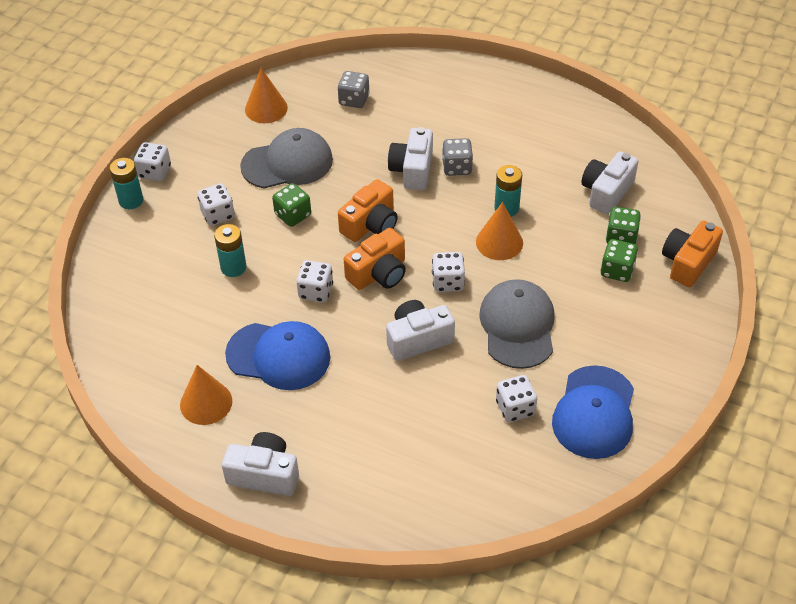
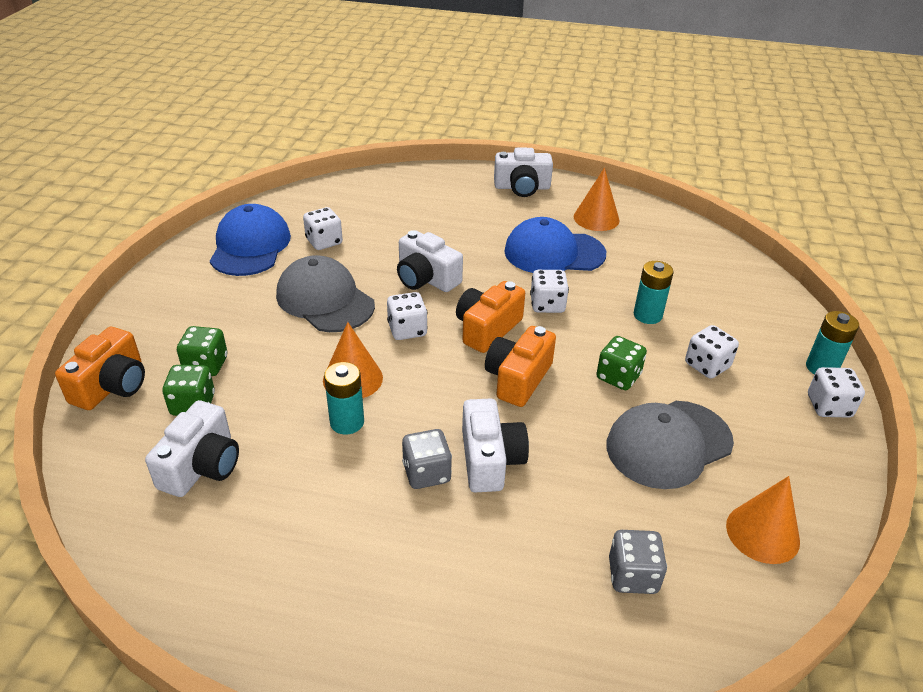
camera: 165 degrees right, 10 degrees down
(418, 339) = (426, 278): white camera -> white camera turned 75 degrees clockwise
(517, 326) = (325, 300): grey cap -> grey cap turned 150 degrees clockwise

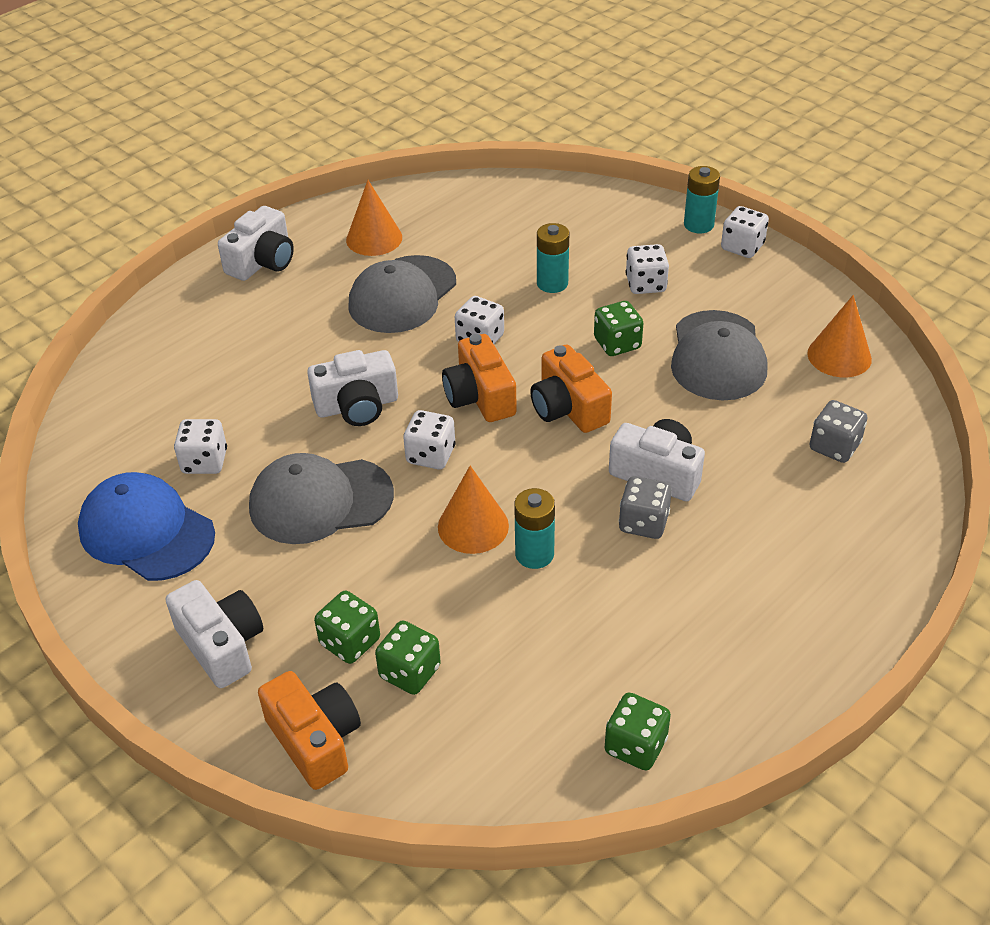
camera: 55 degrees left, 5 degrees up
(178, 564) = (635, 746): none -> green dice
(202, 466) = (513, 691): white camera -> white camera (221, 645)
(554, 252) = (402, 295): blue cap -> grey cap

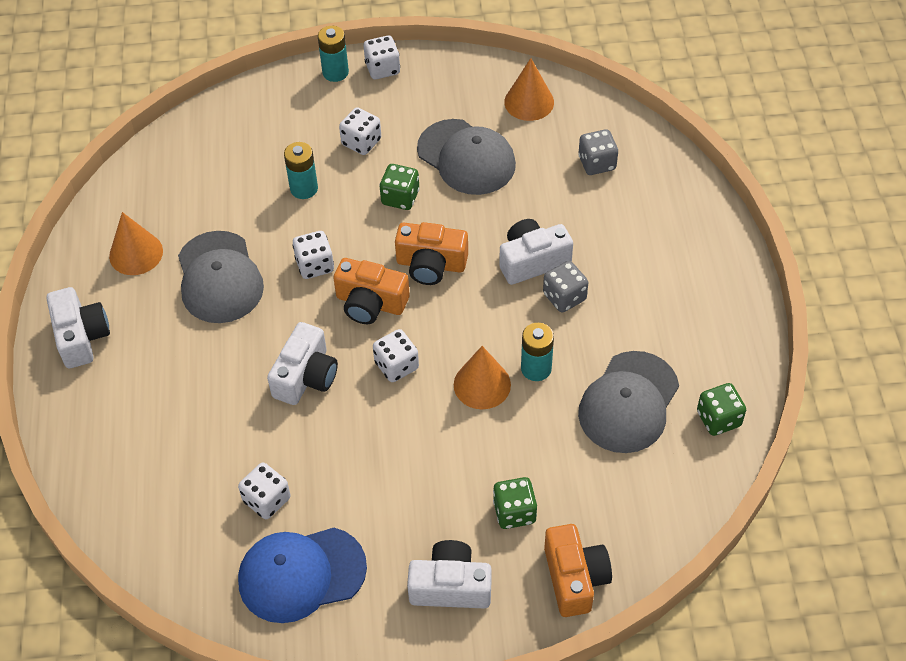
camera: 50 degrees left, 10 degrees up
(315, 740) = (574, 578): orange camera -> orange camera turned 75 degrees clockwise
(320, 501) = (376, 454): grey cap -> grey cap (628, 402)
(410, 672) = (567, 495): green dice -> none

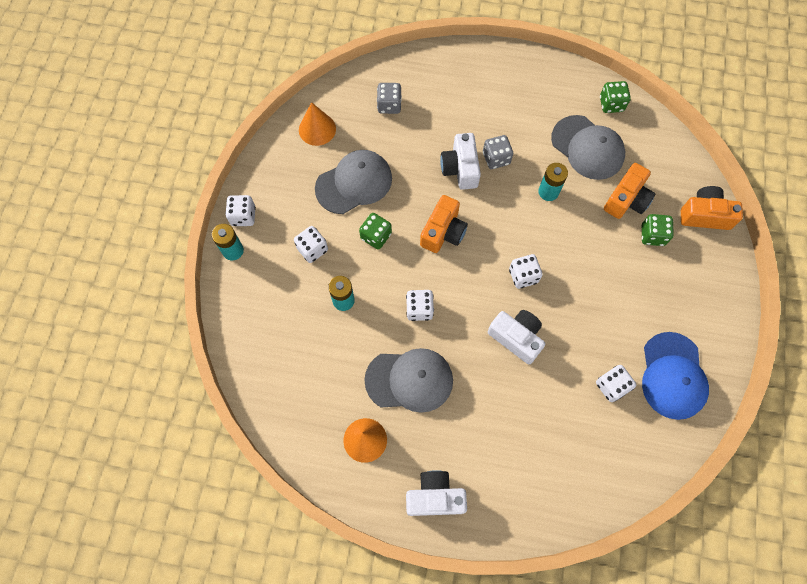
camera: 75 degrees left, 15 degrees up
(370, 303) = (465, 279): orange camera -> orange camera (626, 199)
(450, 586) = (698, 286): white camera -> none
(482, 384) = (552, 227): orange cone -> none

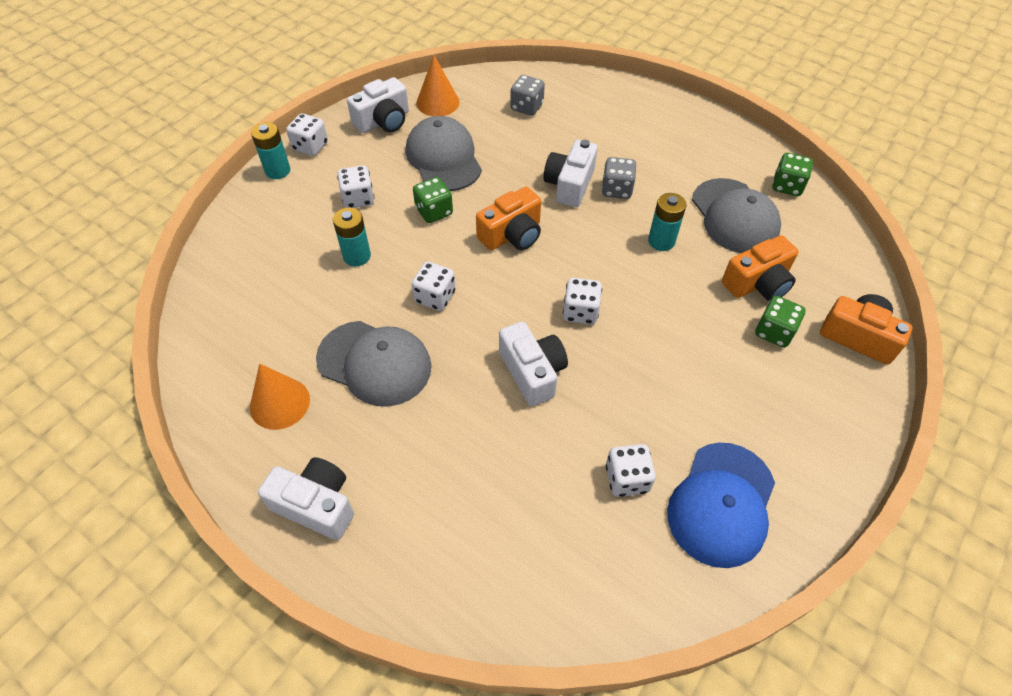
camera: 25 degrees right, 15 degrees down
(285, 166) = (383, 121): none -> white camera
(354, 183) = (443, 158): grey cap -> grey cap turned 105 degrees counterclockwise

